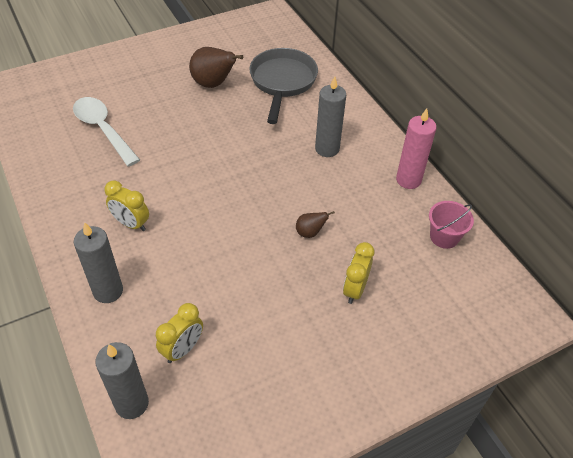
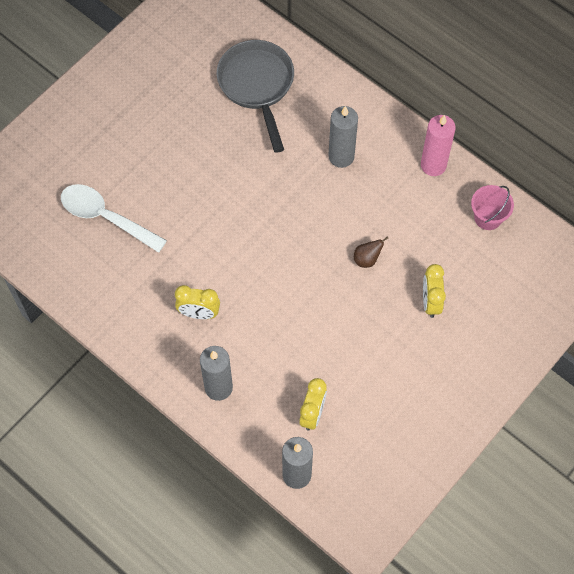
camera: 20 degrees left, 15 degrees up
(213, 84) = (186, 115): brown pear -> none

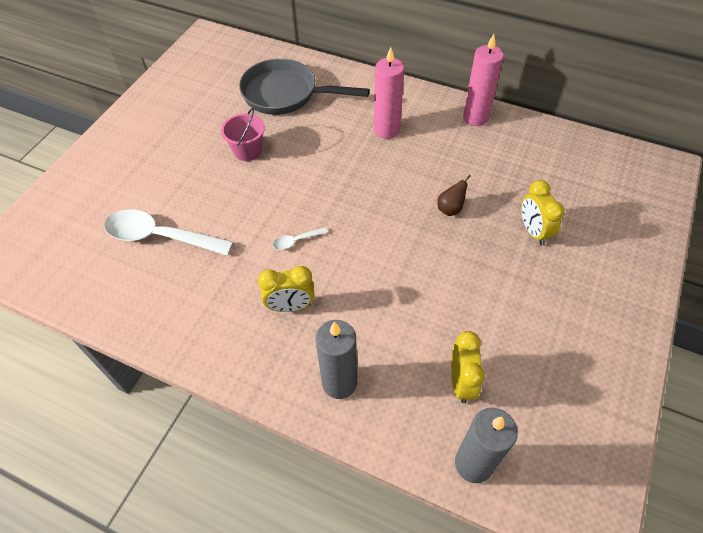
camera: 15 degrees left, 10 degrees down
(220, 254) = (296, 241): none -> white spoon
(257, 86) = (286, 94): grey pan -> grey pan turned 45 degrees counterclockwise
(341, 156) = (386, 130): grey candle -> pink candle
(488, 217) = (548, 146): pink bucket -> pink bucket (247, 151)

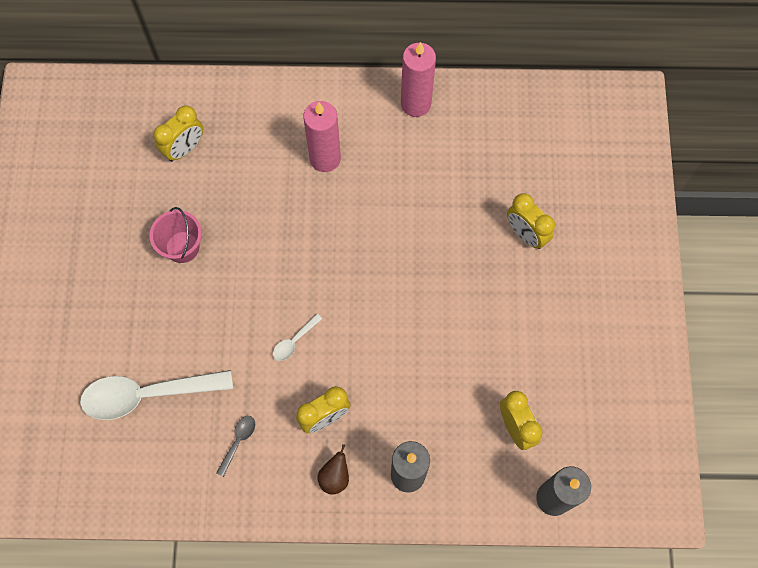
camera: 25 degrees left, 15 degrees up
(209, 297) = (238, 441): none -> grey spoon
(286, 94) = (185, 149): grey pan -> yellow clock
(450, 209) = (434, 239): brown pear -> brown pear (335, 477)

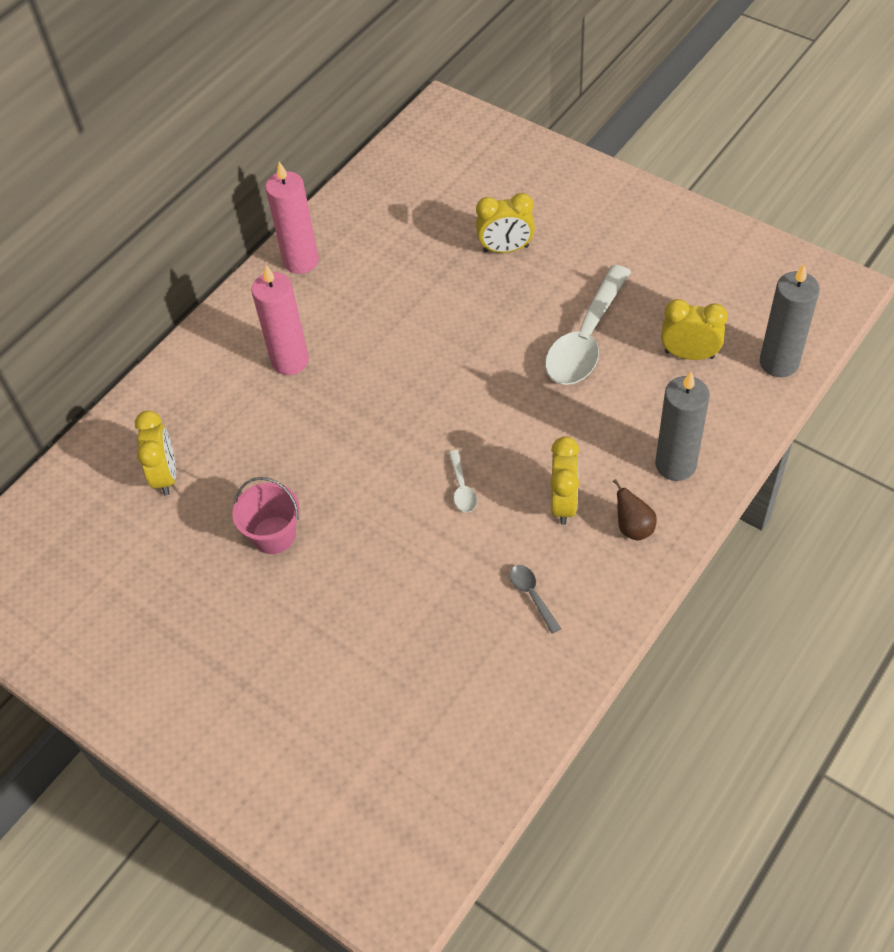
camera: 50 degrees left, 15 degrees down
(147, 394) = (413, 656): white spoon -> white spoon (586, 339)

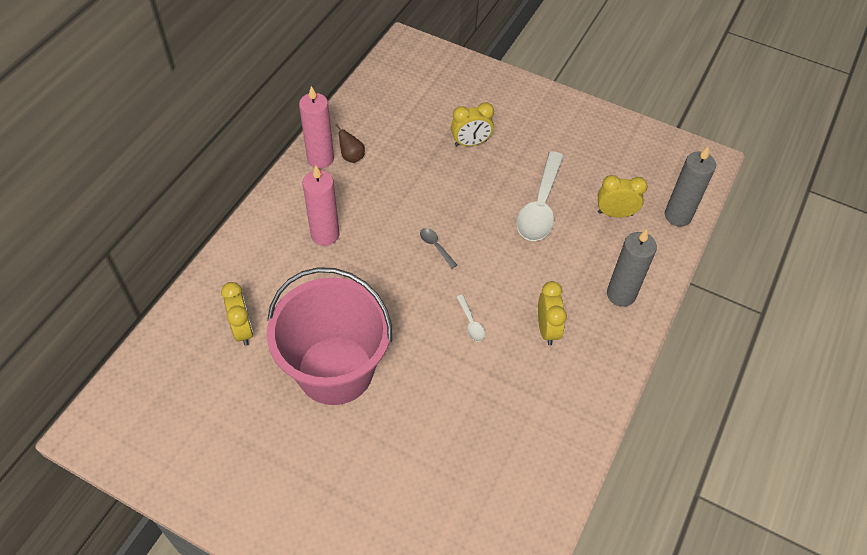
camera: 15 degrees left, 0 degrees up
(274, 535) = (335, 370): pink bucket -> pink bucket, size x2.30
(532, 595) = (537, 400): grey spoon -> grey spoon (435, 246)
(633, 527) = (600, 343): brown pear -> brown pear (351, 156)

